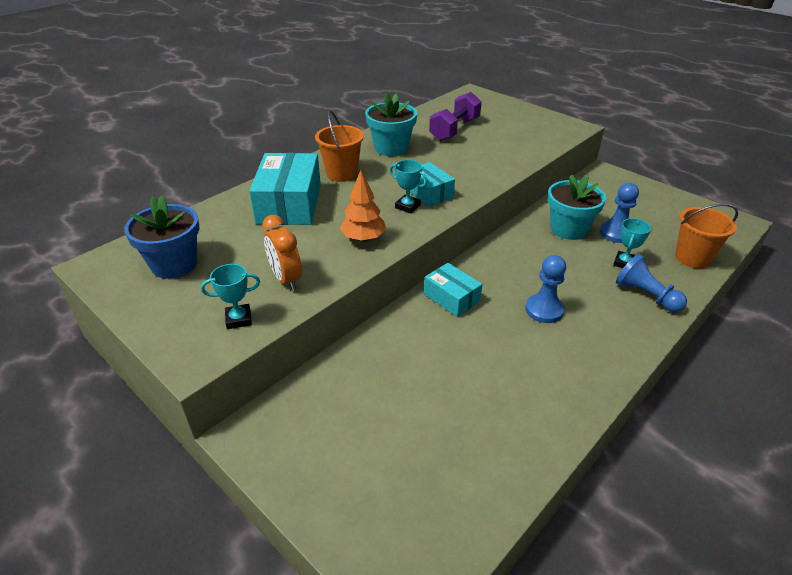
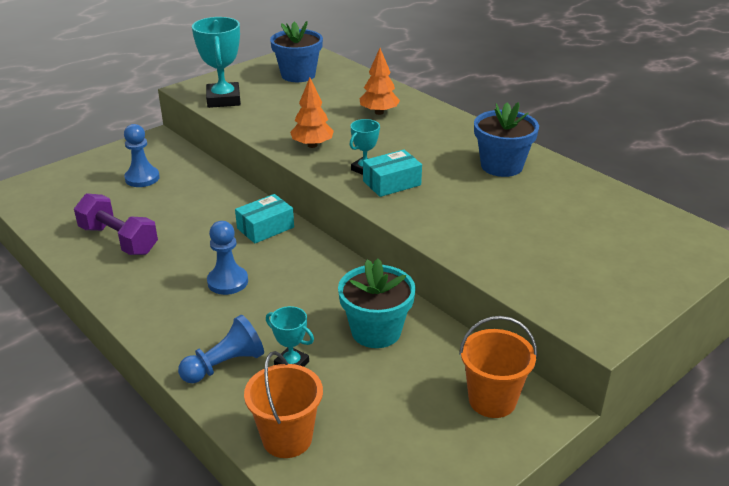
camera: 95 degrees right, 5 degrees down
(239, 319) = (223, 99): turquoise trophy -> turquoise trophy, size x1.84
(286, 279) = (264, 114): orange clock -> none
(289, 204) = (379, 112): turquoise box -> orange tree
(342, 174) = (437, 136): orange bucket -> orange bucket (492, 400)
(391, 148) = (501, 166): turquoise flower pot -> blue flower pot
(454, 130) = (564, 214): purple dumbbell -> purple dumbbell (119, 240)
(616, 233) = (360, 374): blue pawn -> blue pawn (142, 178)

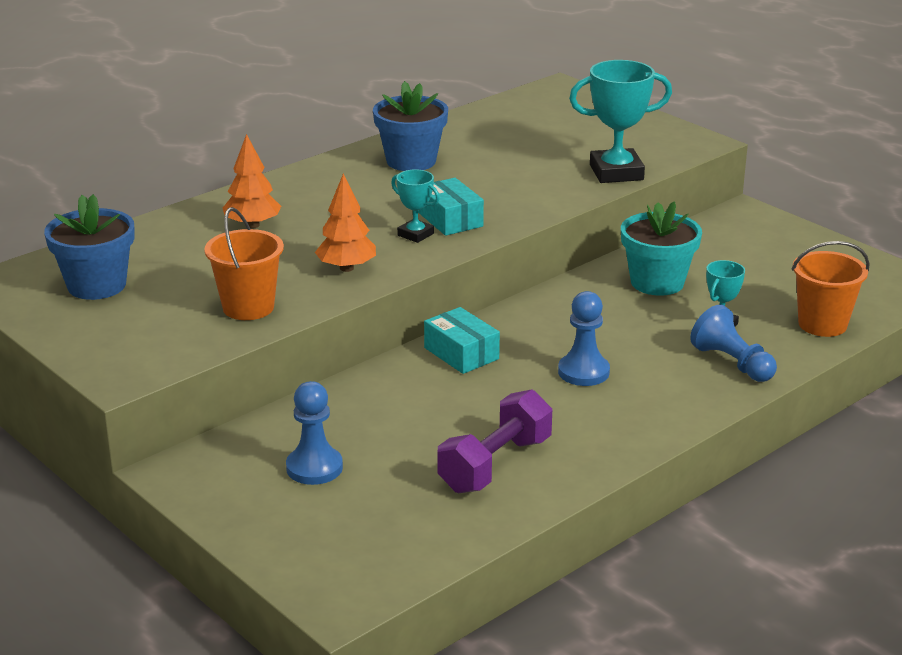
camera: 90 degrees left, 5 degrees down
(223, 99) = (175, 343): turquoise trophy -> turquoise trophy (616, 172)
(492, 400) = (740, 232): orange bucket -> orange bucket (248, 307)

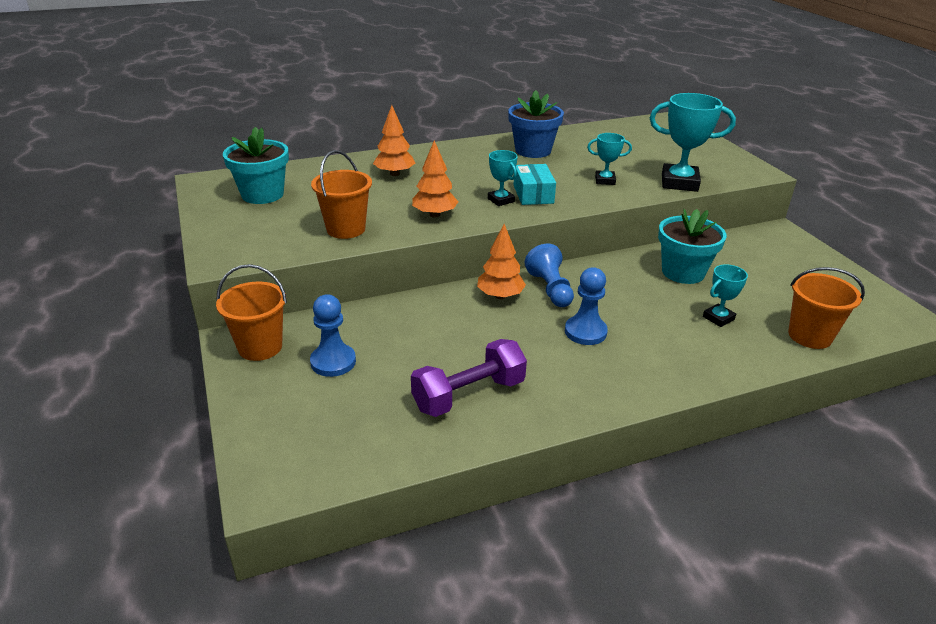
camera: 20 degrees right, 5 degrees up
(96, 285) = (262, 194): blue flower pot -> turquoise flower pot
(211, 473) = (260, 347): none -> orange bucket
(461, 353) = (500, 296): turquoise box -> orange tree
(526, 185) = (605, 180): none -> turquoise trophy
(732, 363) = (714, 352): blue pawn -> blue pawn (550, 289)

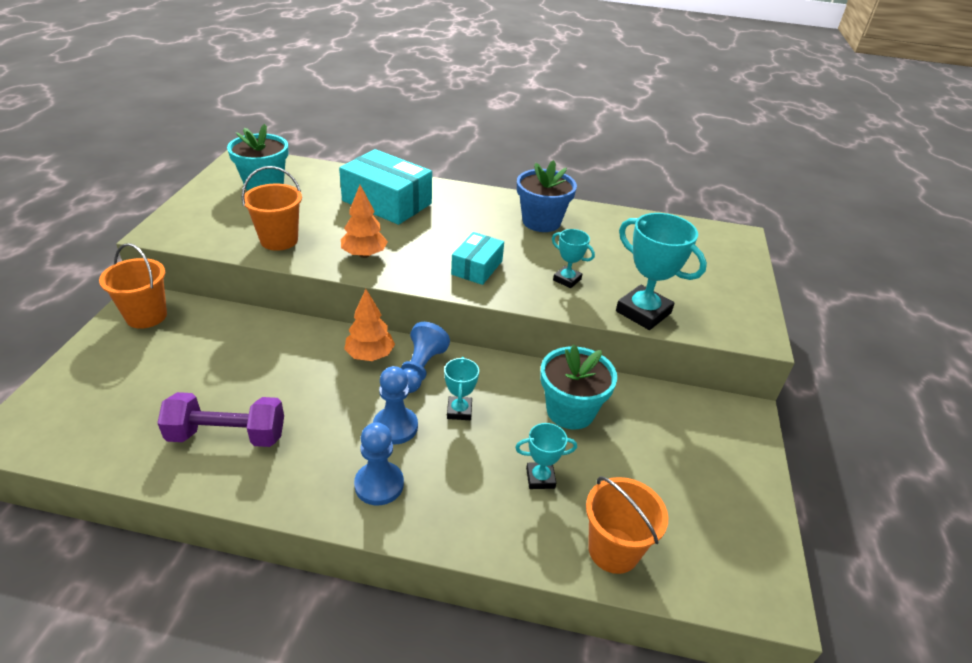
camera: 30 degrees right, 5 degrees up
(333, 362) = (175, 353): blue pawn -> blue pawn (379, 484)
(394, 174) = (387, 202): orange tree -> turquoise box
(501, 200) = (439, 262): turquoise trophy -> turquoise trophy (459, 411)

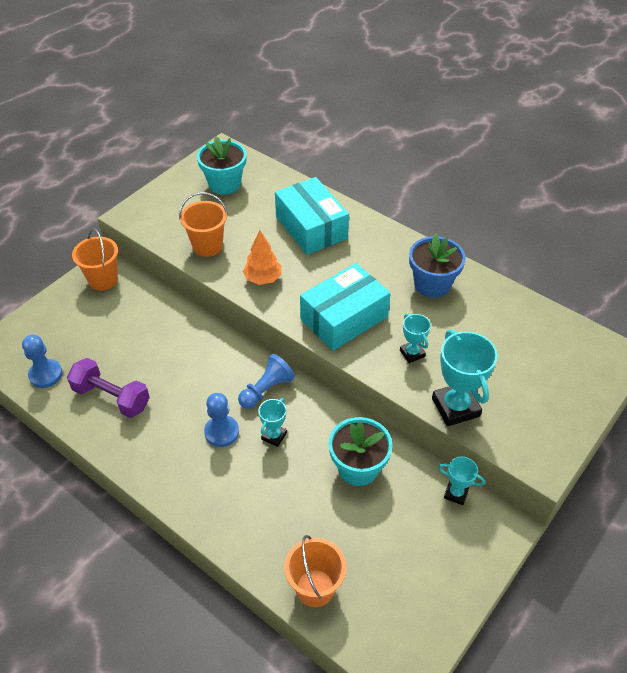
camera: 30 degrees right, 10 degrees up
(370, 355) = (236, 365): orange tree -> none
(379, 484) = (187, 472): blue pawn -> blue pawn (45, 374)
(477, 267) = (344, 318): turquoise box -> turquoise box, size x1.73
(540, 478) = (299, 513): turquoise trophy -> turquoise trophy (456, 493)

